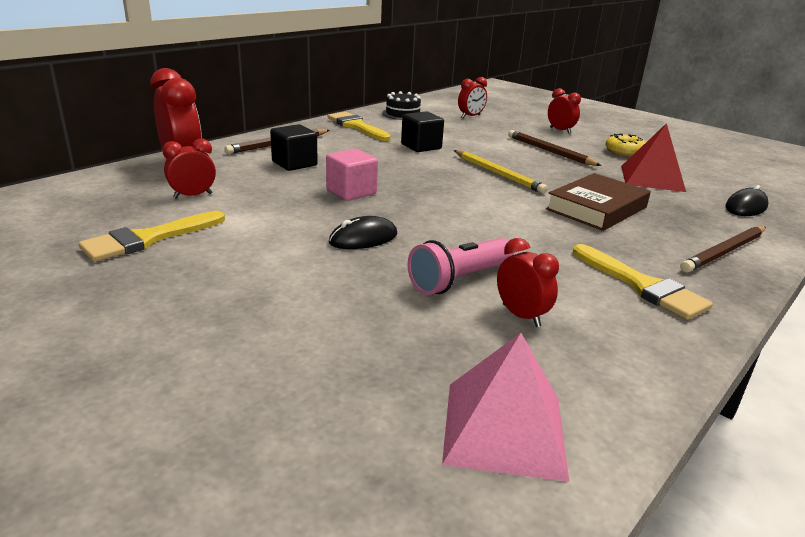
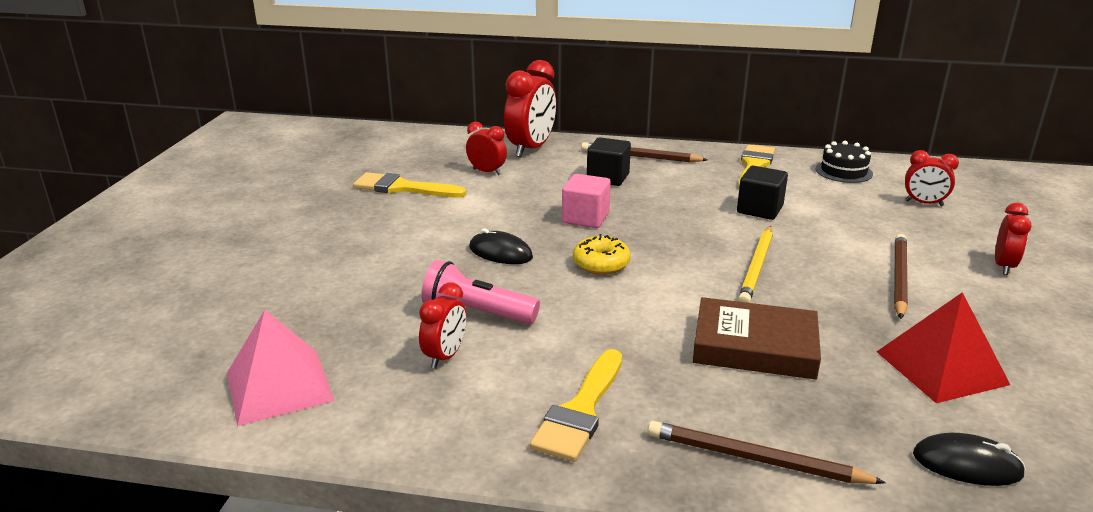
camera: 60 degrees right, 0 degrees up
(624, 152) = (1013, 329): yellow donut -> yellow donut (601, 264)

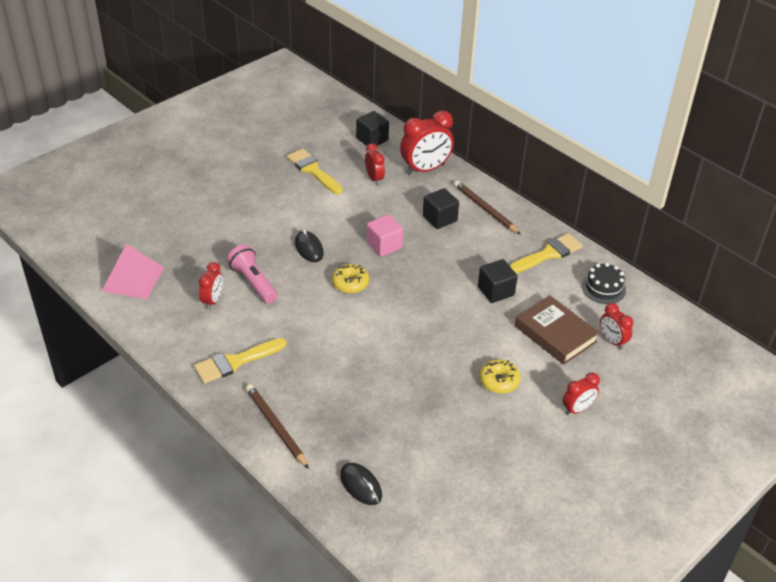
camera: 35 degrees right, 15 degrees up
(436, 145) = (372, 139): none -> black cube
(445, 356) = (212, 300): red clock -> red clock turned 45 degrees counterclockwise
(754, 346) = (356, 375): brown book -> brown book (555, 334)
(757, 267) = (430, 331): yellow pencil -> none
(898, 278) = (499, 381): brown pencil -> yellow donut
(941, 367) = (430, 440): red pyramid -> none

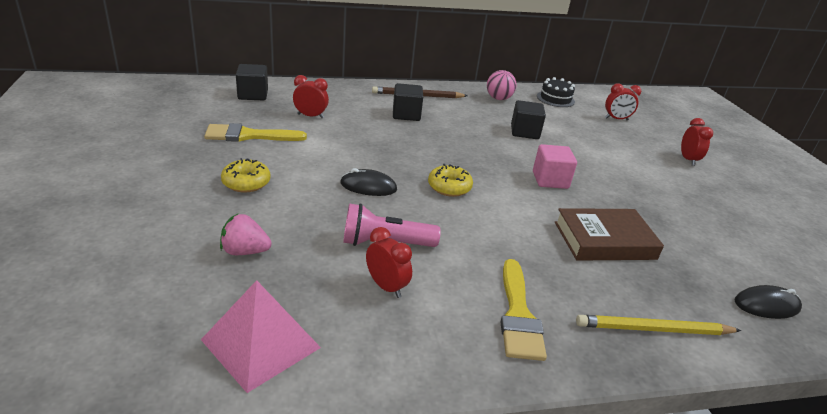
camera: 60 degrees left, 10 degrees down
(194, 237) = (245, 251): none -> pink strawberry
(276, 427) = (654, 330): brown pencil -> yellow pencil
(384, 245) = (412, 150): pink cube -> pink cube (550, 180)
(425, 169) = (332, 94): red clock -> none
(499, 381) = (639, 175): yellow donut -> yellow donut (246, 183)
(548, 254) = (498, 99): yellow brush -> pink ball
(555, 334) = (595, 133): brown book -> brown book (604, 240)

